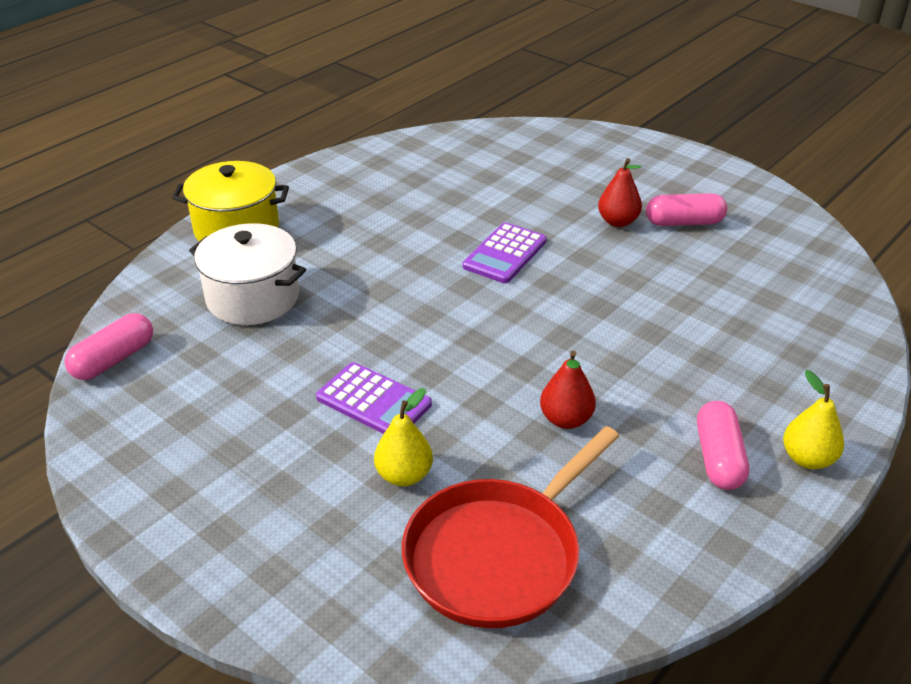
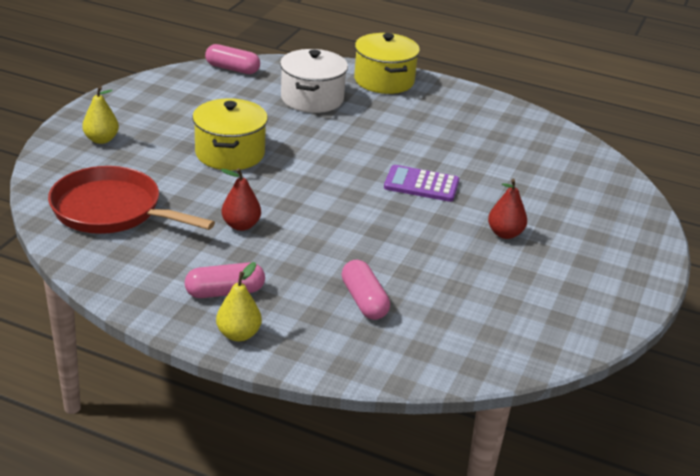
camera: 70 degrees right, 5 degrees down
(373, 401) = (230, 153): purple calculator -> yellow pot
(404, 475) = (168, 172): yellow pear -> yellow pear (101, 140)
(684, 222) = (529, 269): pink capsule -> pink capsule (364, 301)

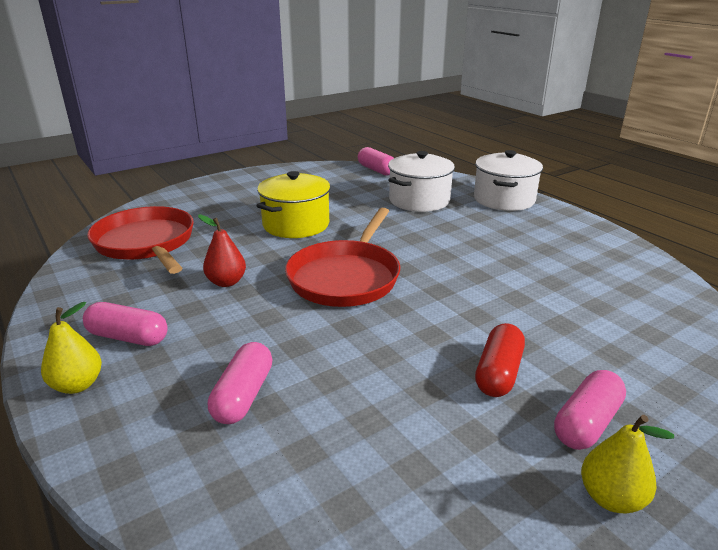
camera: 35 degrees right, 5 degrees down
(101, 140) = (214, 195): yellow pear -> yellow pear (611, 498)
(333, 193) = (346, 277): none -> red pan
(384, 80) = (504, 199): yellow pot -> white pot
(421, 184) = (448, 292): purple calculator -> none
(505, 234) = (498, 373): red pear -> red capsule
(575, 248) = (586, 423): none -> pink capsule

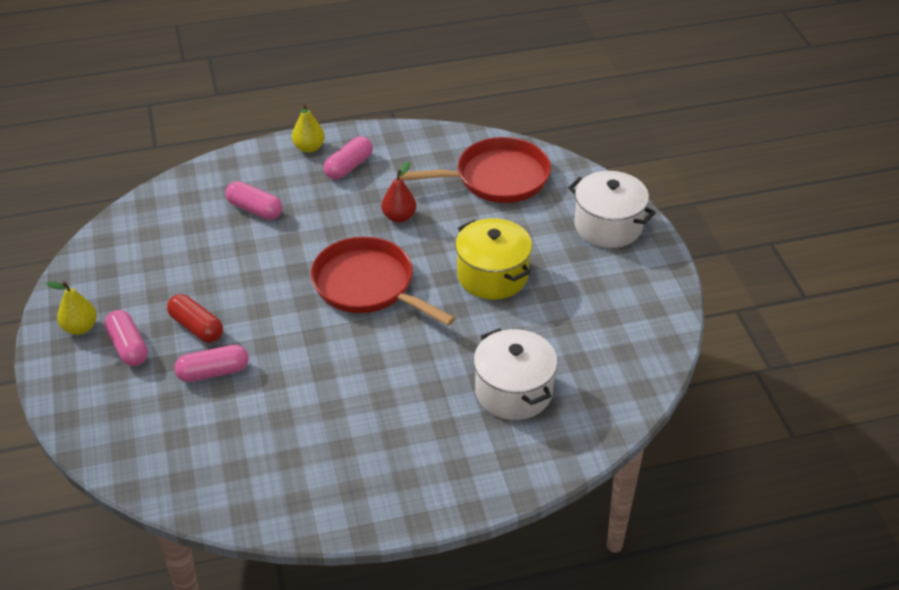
camera: 110 degrees right, 15 degrees up
(376, 170) = (636, 384): pink capsule -> pink capsule (213, 372)
(504, 199) = (481, 474): white pot -> white pot (608, 226)

